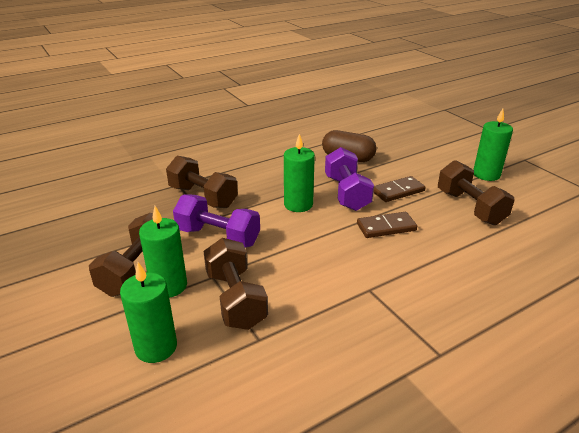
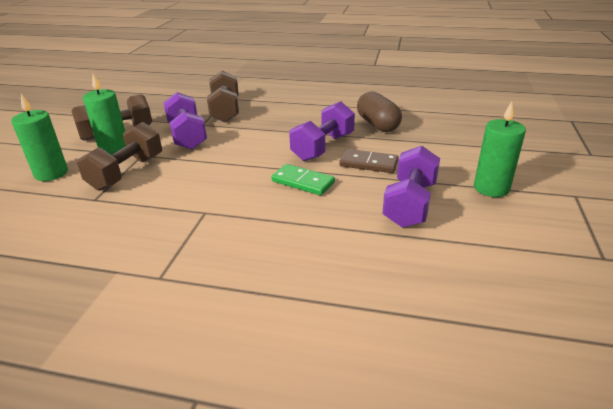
camera: 45 degrees right, 0 degrees up
(298, 204) = (272, 139): green candle -> none
(386, 227) = (303, 182): brown domino -> green domino
(470, 207) = (410, 204): brown dumbbell -> purple dumbbell

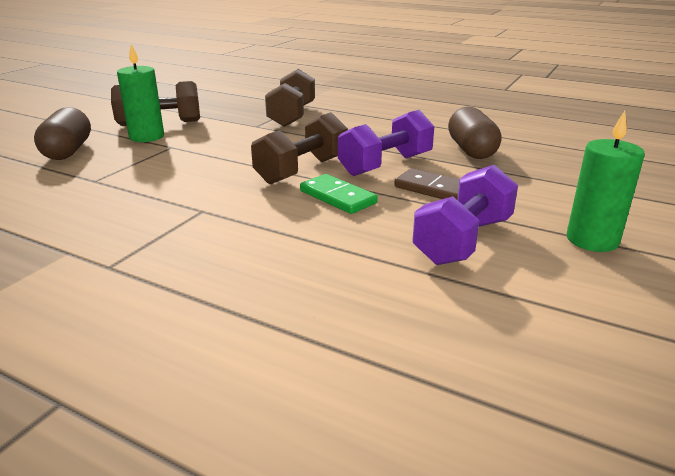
camera: 15 degrees right, 5 degrees down
(51, 173) = (68, 151): green candle -> brown capsule
(127, 173) = (144, 161): brown dumbbell -> brown dumbbell (302, 170)
(187, 136) = (233, 135): purple dumbbell -> none

